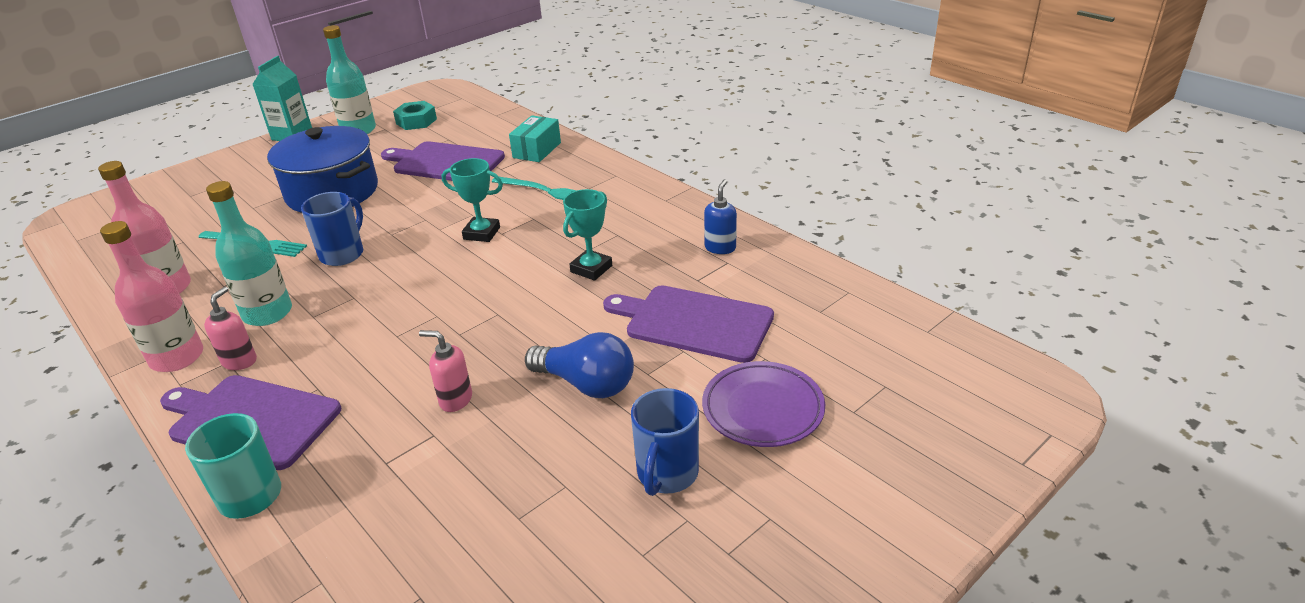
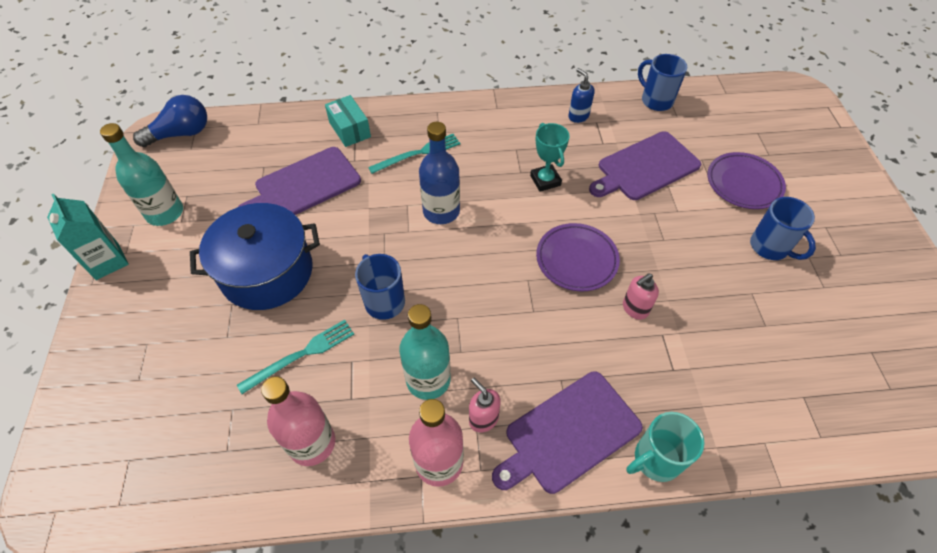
camera: 55 degrees left, 20 degrees up
(416, 121) = (201, 171): turquoise nut -> none
(482, 233) = (441, 211): turquoise trophy -> blue bottle
(493, 333) = (576, 260): none -> purple plate
(586, 384) = (667, 241): blue light bulb -> blue light bulb (181, 134)
(826, 285) = (656, 100): none -> blue mug

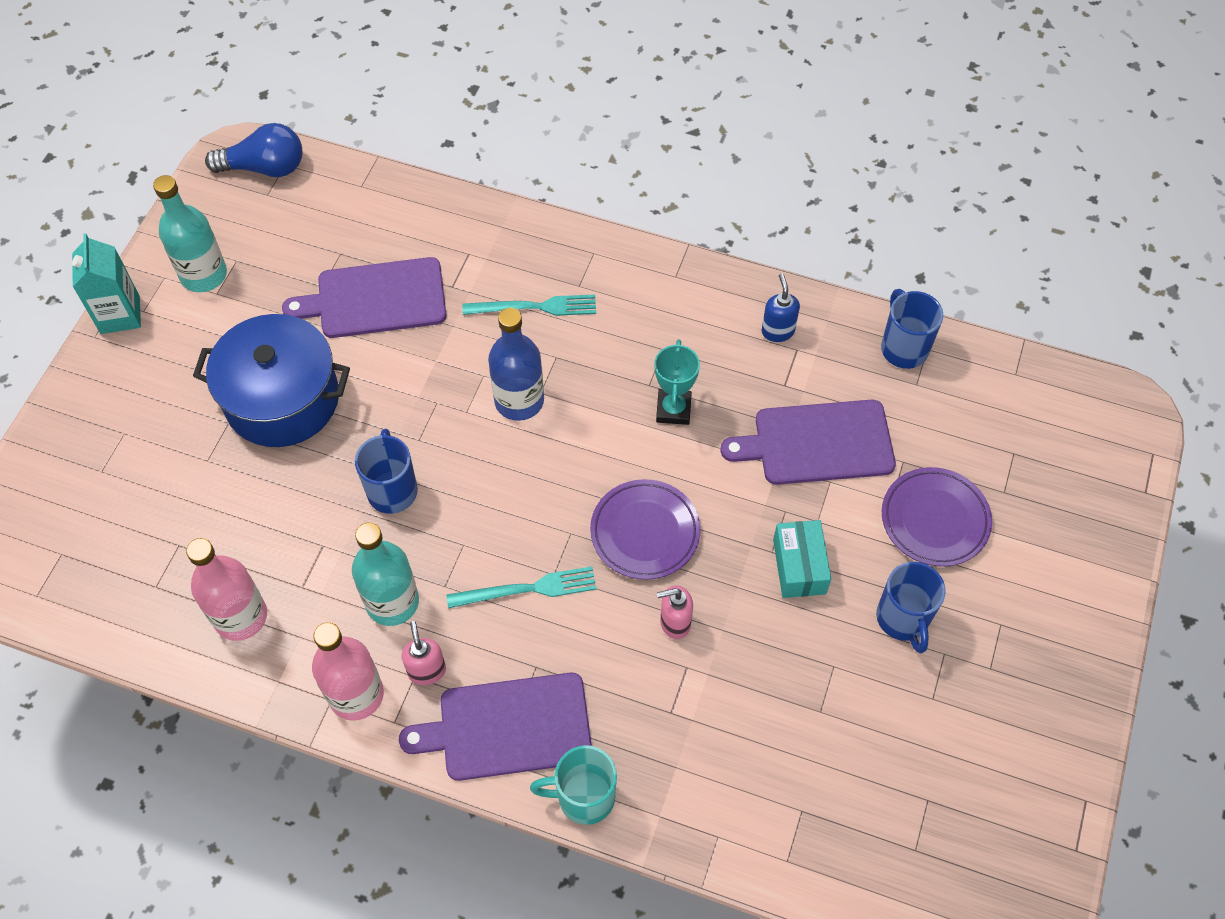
camera: 25 degrees right, 5 degrees up
(301, 355) = (274, 515): turquoise fork -> turquoise fork (527, 589)
(350, 129) = (468, 238): turquoise box -> turquoise box (799, 566)

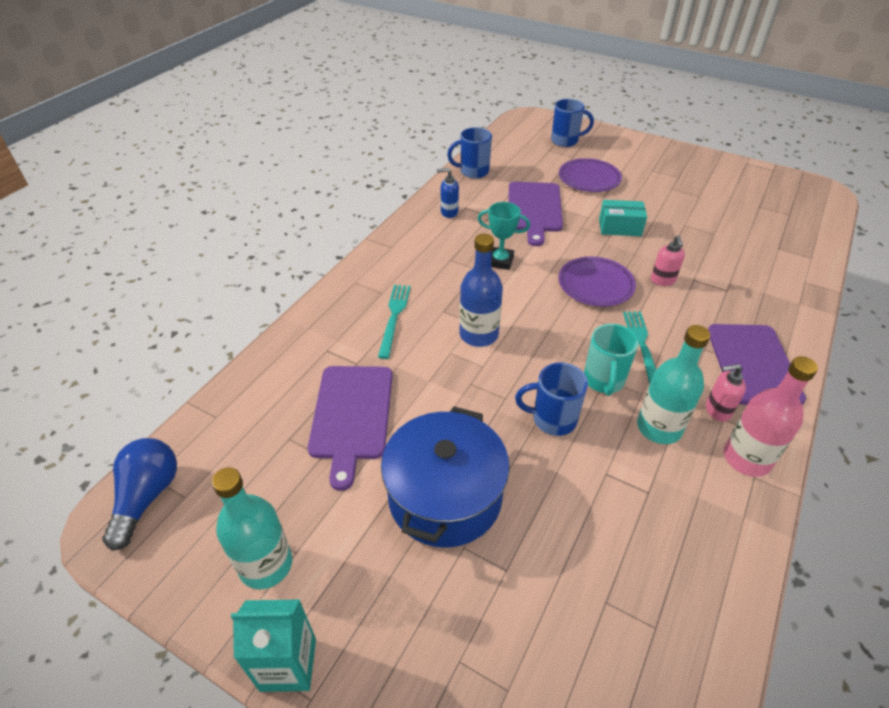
camera: 80 degrees left, 15 degrees down
(240, 616) = (683, 545): pink bottle -> none
(584, 797) = (797, 335): turquoise mug -> turquoise mug (604, 380)
(903, 619) = (652, 198): blue mug -> blue mug (565, 141)

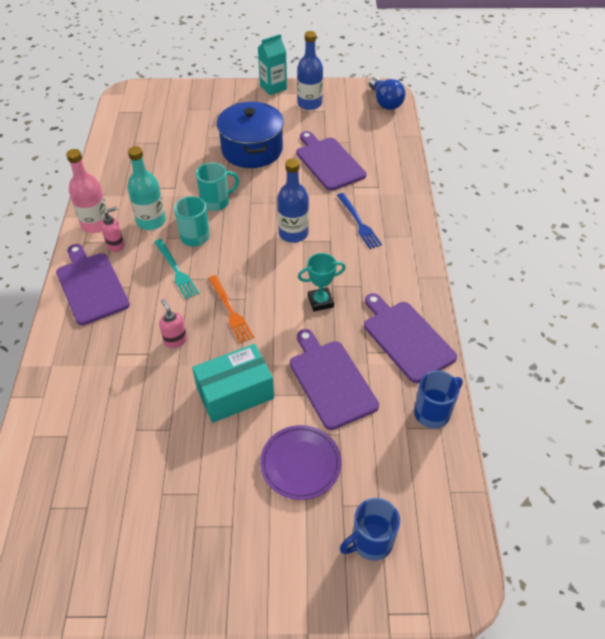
camera: 150 degrees right, 5 degrees up
(266, 564) = (309, 103): turquoise bottle -> blue bottle
(394, 317) = (359, 222): turquoise fork -> blue fork
(449, 212) = (406, 338): blue soap dispenser -> purple cutting board
(552, 419) = (216, 202): blue mug -> turquoise mug
(595, 285) = (230, 310): purple plate -> orange fork
(620, 227) = (235, 393): turquoise box -> turquoise box, size x1.51

